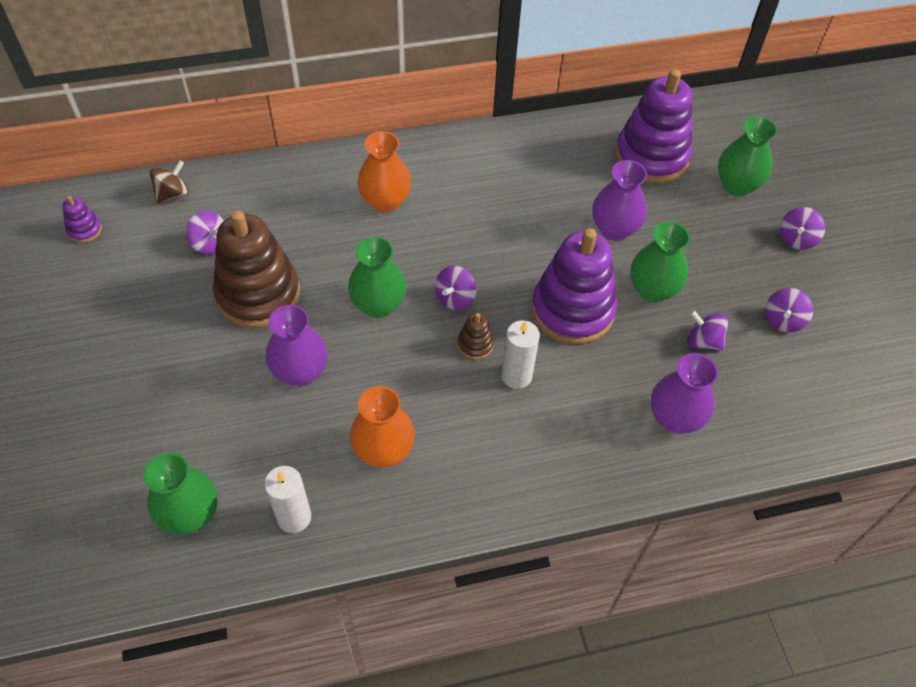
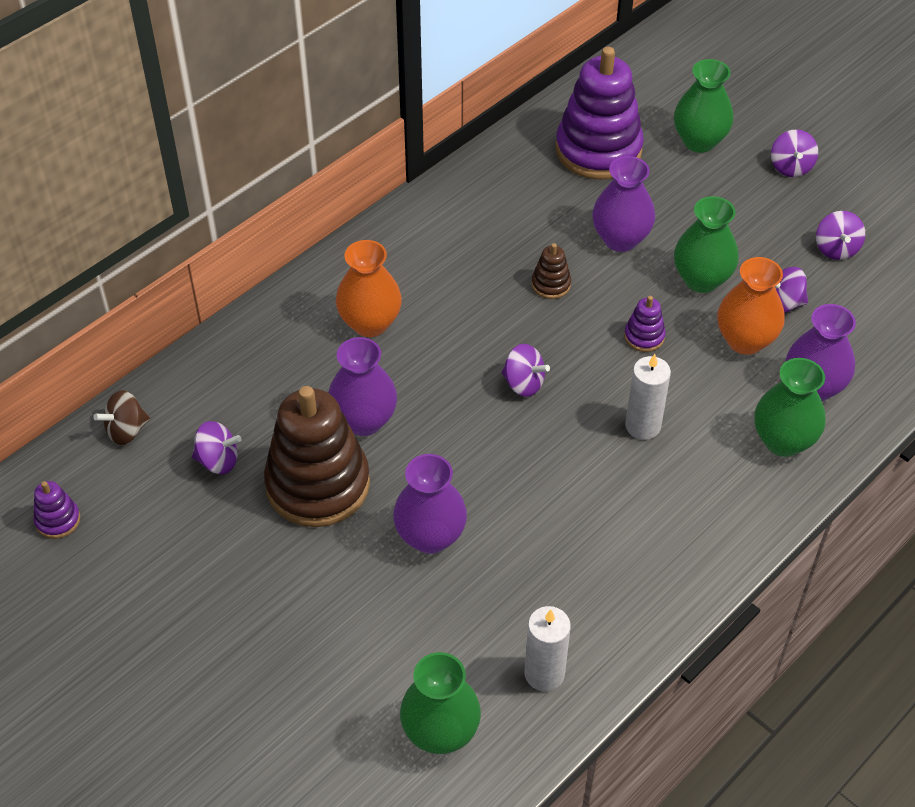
camera: 30 degrees left, 5 degrees down
(173, 194) = (126, 430): brown spinning top -> brown spinning top turned 135 degrees counterclockwise
(325, 266) = (364, 420): none -> purple vase
(378, 305) = (453, 430): green vase -> green vase (783, 441)
(383, 451) = (577, 564): orange vase -> orange vase (745, 340)
(455, 298) = (523, 383): purple spinning top -> purple spinning top turned 60 degrees counterclockwise
(475, 344) = (579, 417): brown stacking toy -> brown stacking toy (551, 284)
(572, 310) = (644, 337): purple stacking toy -> purple stacking toy, size x0.42

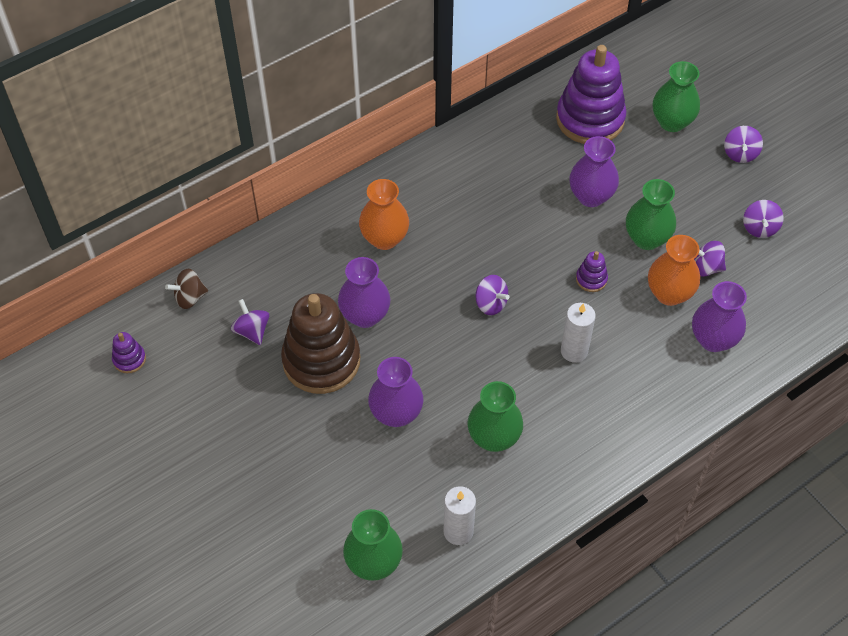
camera: 10 degrees right, 5 degrees up
(218, 461) = (252, 331): purple spinning top -> purple spinning top turned 135 degrees counterclockwise
(551, 284) = (528, 226): brown stacking toy -> none
(783, 441) = (679, 379): green vase -> green vase (494, 438)

